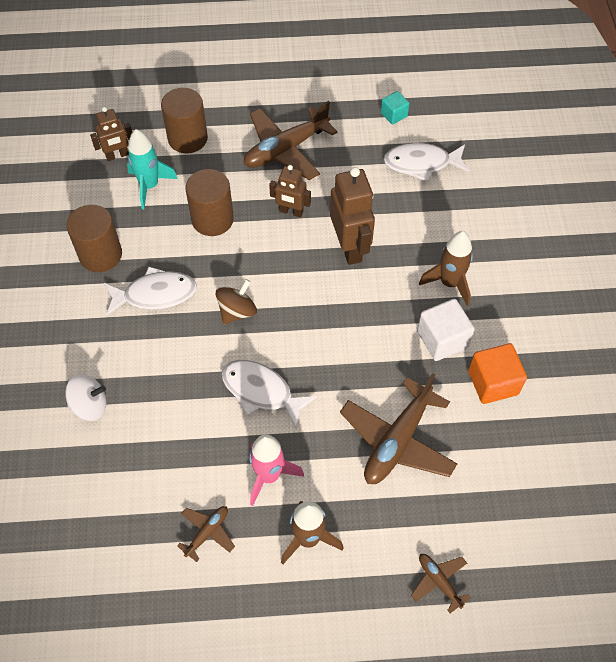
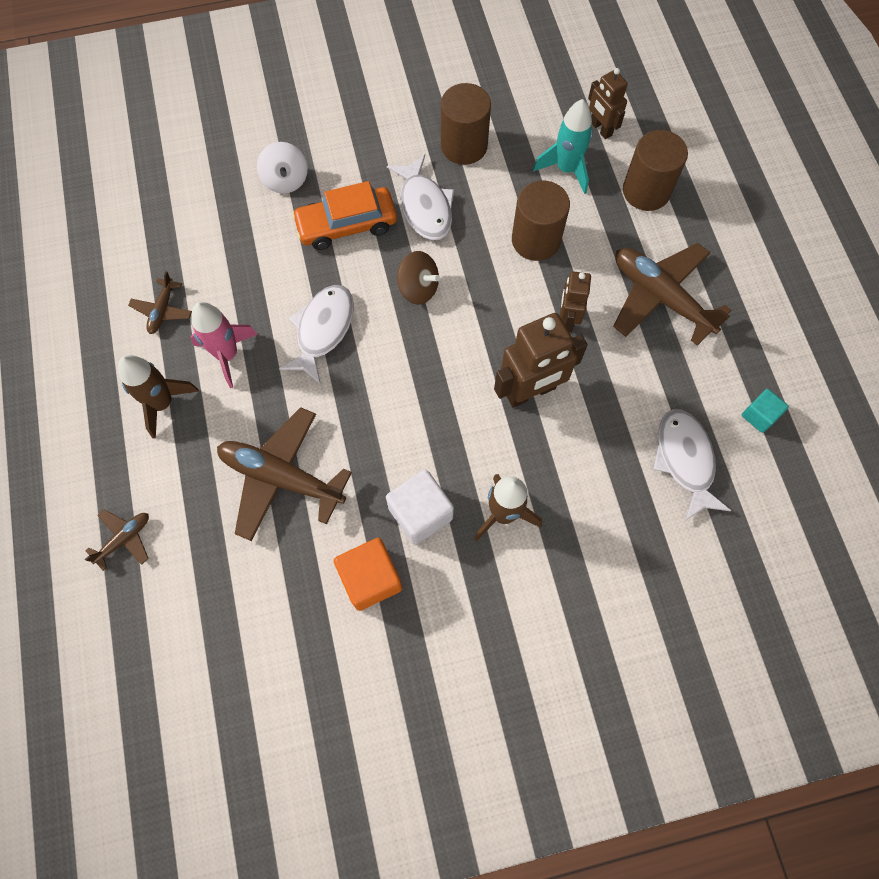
camera: 80 degrees right, 10 degrees up
(156, 359) = (346, 225): none -> orange car
(207, 532) = (162, 310): brown plane -> brown plane turned 75 degrees clockwise

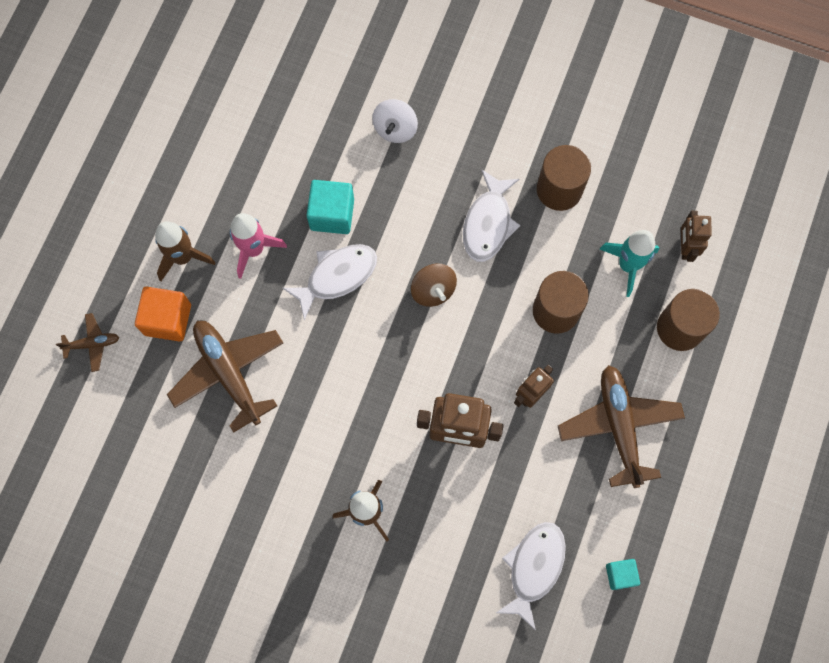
camera: 35 degrees right, 5 degrees up
(162, 310) = (230, 181): brown plane -> none
(280, 281) = (332, 214): none -> turquoise cube
(346, 225) = (416, 199): orange car -> none
(370, 578) = (239, 492): orange cube -> orange cube (168, 319)
(420, 513) = (308, 469): white cube -> none

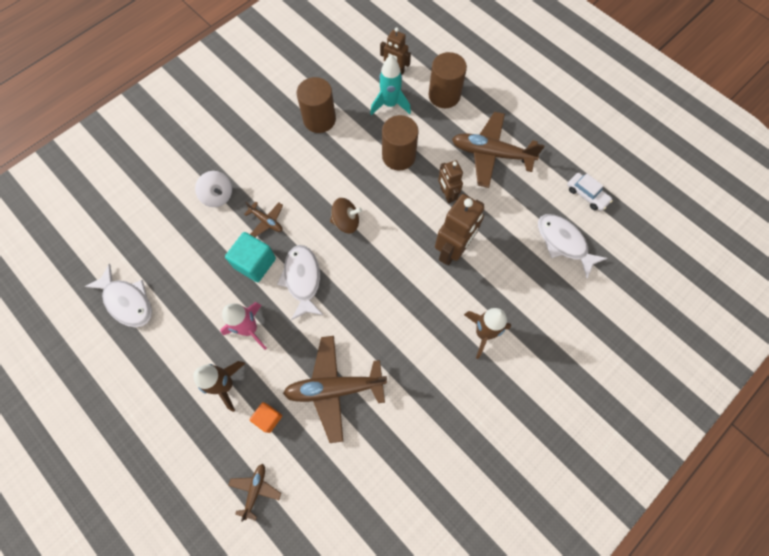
camera: 65 degrees left, 5 degrees down
(168, 319) = (268, 418): orange cube -> orange cube, size x0.59
(389, 199) = (266, 221): none -> brown plane
(488, 223) = (318, 169): white fish -> white fish (127, 301)
(620, 574) = (586, 195): turquoise cube -> white car

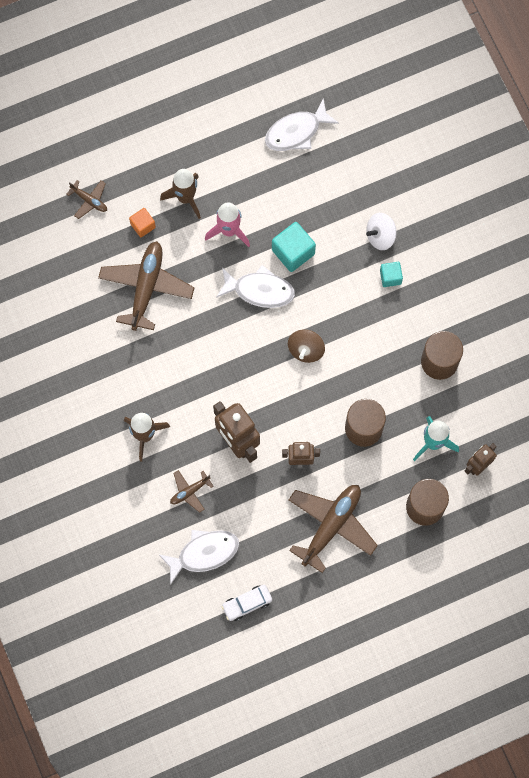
camera: 110 degrees right, 5 degrees up
(255, 176) = (390, 277): none -> turquoise cube
(266, 221) = (334, 274): brown plane -> brown plane (190, 491)

